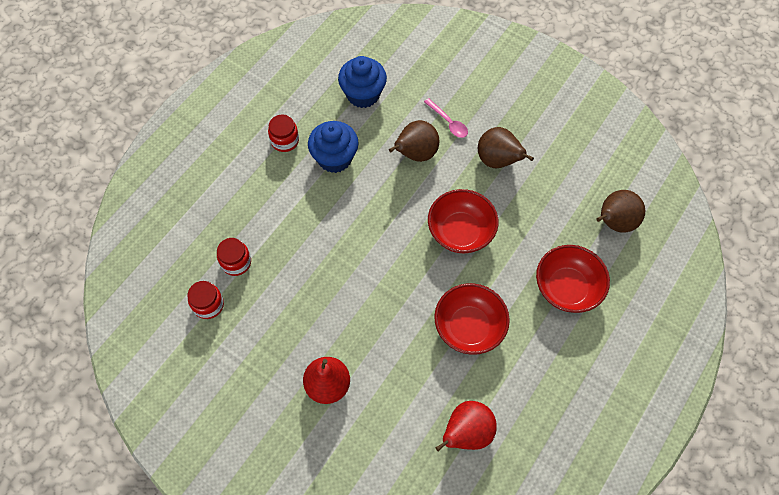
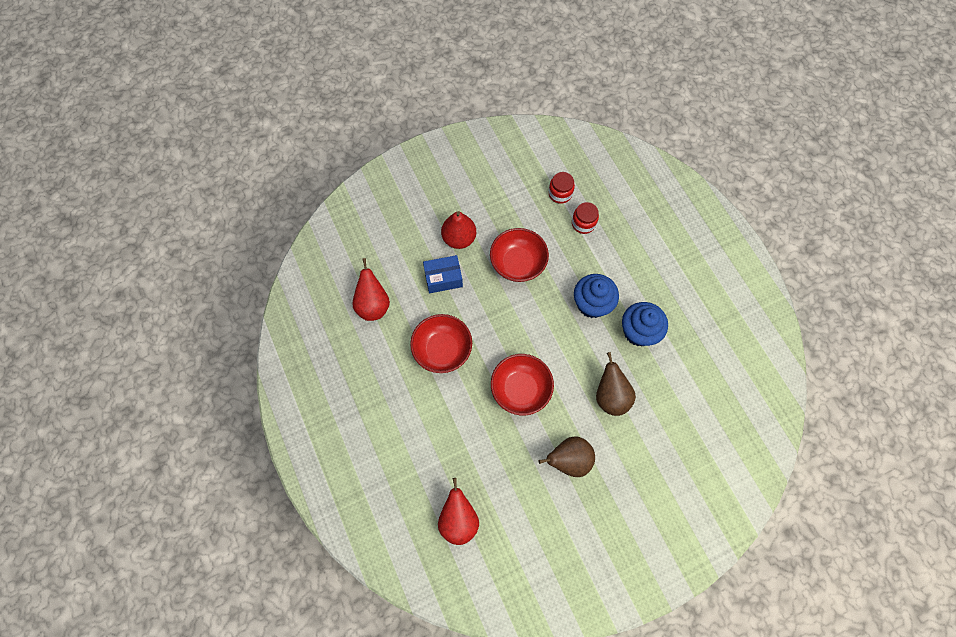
camera: 120 degrees right, 5 degrees up
(285, 141) = (674, 303): red jar -> none
(363, 94) = (693, 386): blue cupcake -> blue cupcake (592, 304)
(387, 373) = (443, 278): none -> blue box
(448, 122) = (628, 441): pink spoon -> none
(567, 288) = (428, 440): red bowl -> red bowl (517, 263)
(614, 222) = (458, 519): brown pear -> red pear

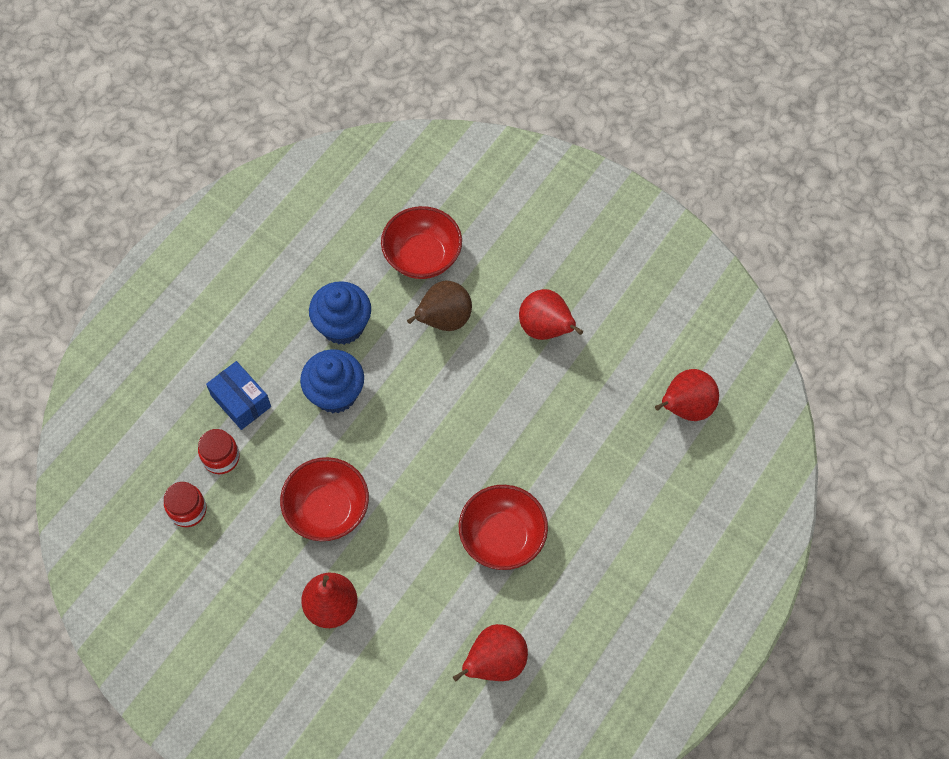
camera: 120 degrees left, 5 degrees down
(443, 278) = (403, 593): blue box -> blue box (241, 401)
(520, 389) = (496, 420): red bowl -> red bowl (422, 256)
(568, 460) = (546, 329): brown pear -> red pear

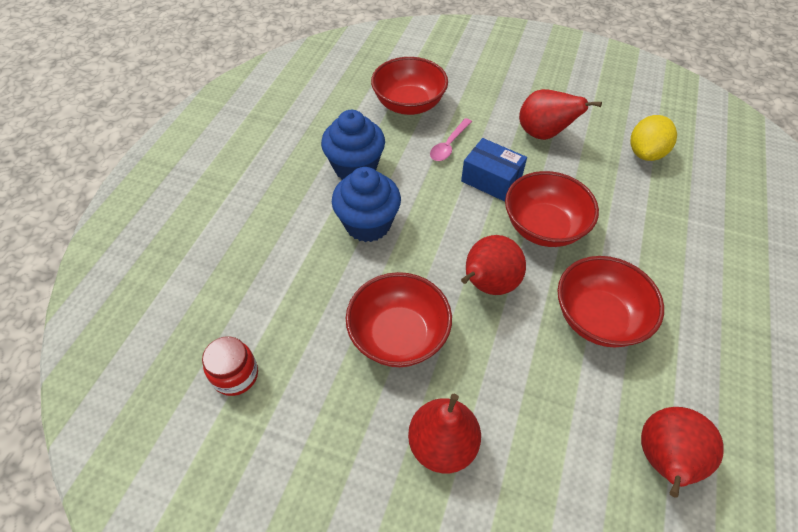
camera: 15 degrees left, 10 degrees down
(221, 458) = (262, 310): red jar -> none
(241, 401) = (270, 251): blue box -> blue box (491, 180)
(443, 320) = (448, 145): brown pear -> pink spoon
(496, 437) = (544, 227): none -> red bowl
(638, 377) = (645, 153): none -> yellow lemon
(685, 408) = (701, 167): red pear -> red pear (488, 285)

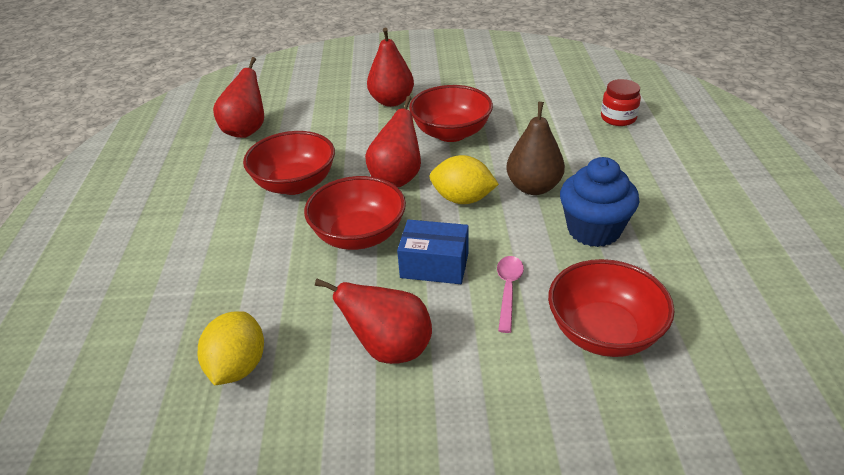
camera: 160 degrees right, 15 degrees down
(235, 375) = (544, 90): red jar -> red jar (618, 118)
(368, 224) = (533, 187): blue cupcake -> brown pear
(437, 234) = (462, 199): none -> yellow lemon

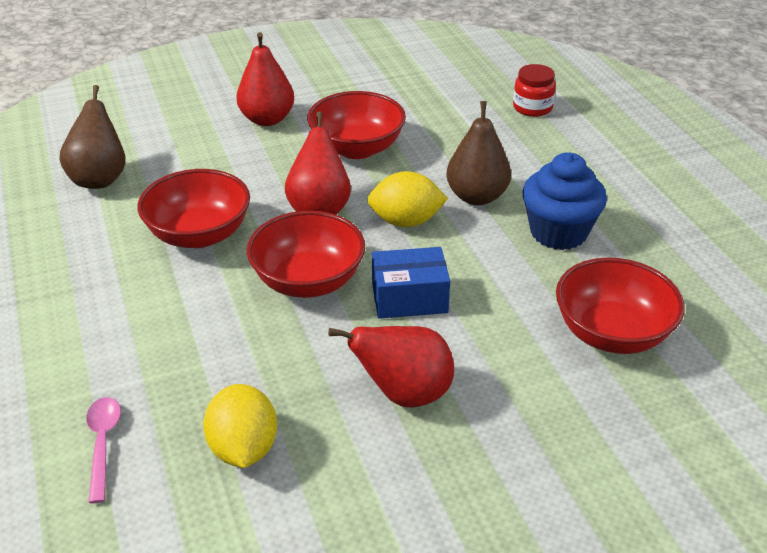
camera: 20 degrees left, 0 degrees up
(246, 130) = (100, 179): red pear -> brown pear
(508, 290) = (499, 309): pink spoon -> pink spoon (103, 443)

